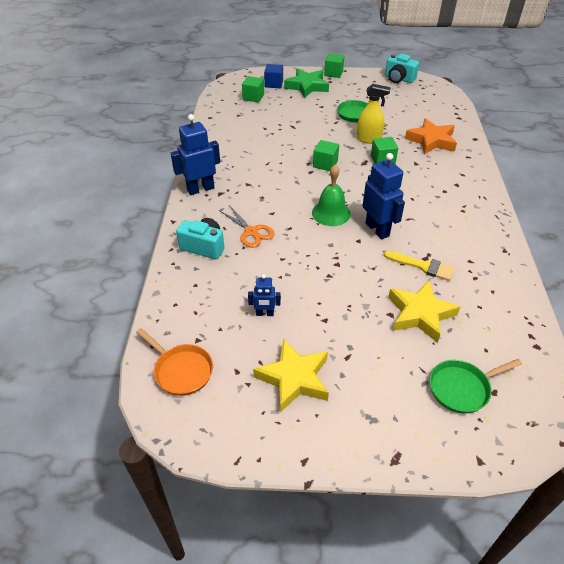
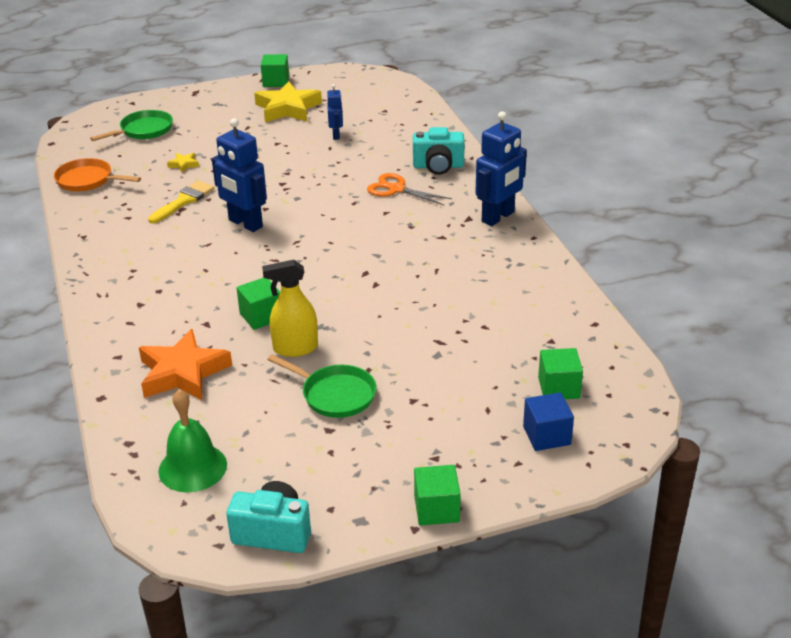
camera: 160 degrees right, 10 degrees down
(181, 370) = (383, 95): orange pan -> orange pan (88, 180)
(264, 313) = (336, 135): blue robot -> blue robot turned 105 degrees clockwise
(307, 86) = (472, 447): green star -> none
(325, 164) = (349, 289): green cube -> green cube (276, 81)
(331, 213) = (311, 228): green bell -> green bell (192, 467)
(420, 314) = (184, 164): yellow star -> yellow star, size x0.43
(423, 266) = (184, 201): yellow brush -> yellow brush turned 120 degrees clockwise

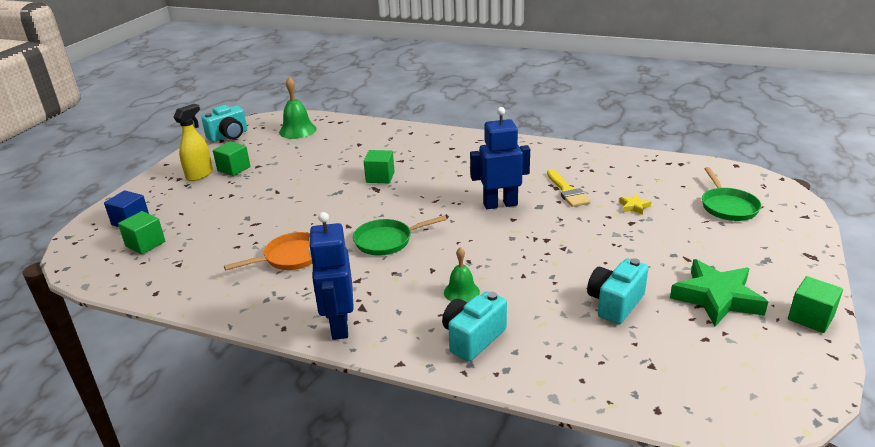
camera: 130 degrees right, 5 degrees down
(88, 180) = (647, 165): orange pan -> orange pan (290, 257)
(182, 373) = (368, 144): orange star -> none
(288, 108) = (716, 298): yellow star -> green star
(295, 348) = (333, 177): yellow spray bottle -> yellow spray bottle (200, 174)
(334, 394) = (277, 175): green pan -> green pan (387, 241)
(336, 135) = (615, 303): blue robot -> turquoise camera
(396, 189) = (461, 292): orange scissors -> green bell
(436, 509) = (162, 172): green cube -> green cube (234, 169)

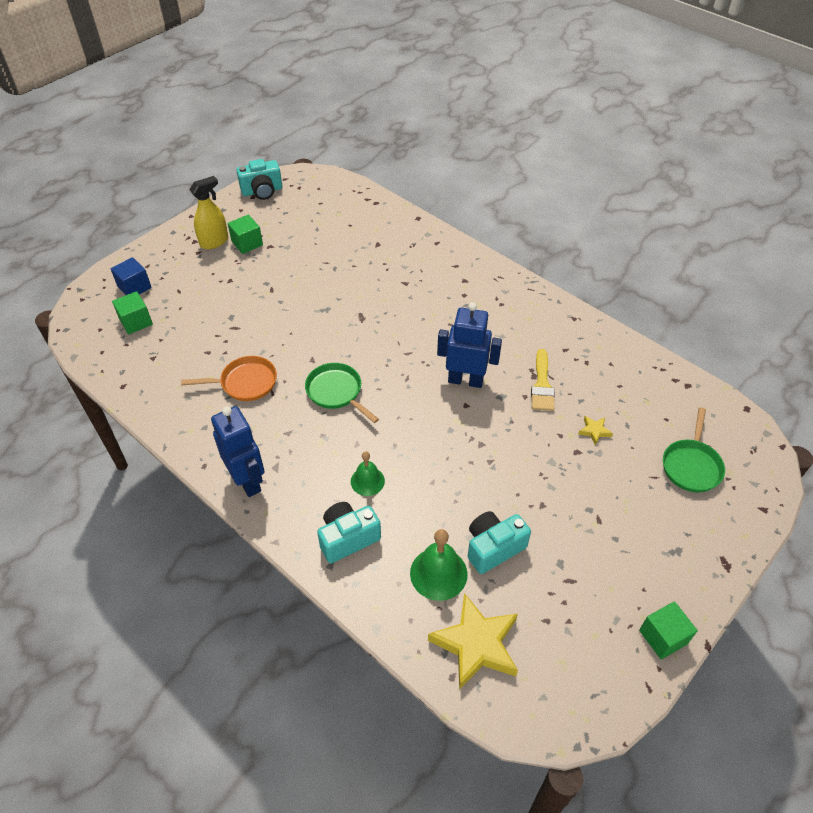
camera: 20 degrees right, 20 degrees up
(297, 130) = (329, 203): green bell -> green bell (438, 573)
(339, 325) = (248, 480): blue robot -> blue robot turned 135 degrees clockwise
(380, 177) = (373, 301): green cube -> none
(387, 241) = (336, 392): green pan -> green pan turned 45 degrees clockwise
(659, 377) = (476, 644): none -> yellow star
(716, 298) = (591, 578): green star -> none

